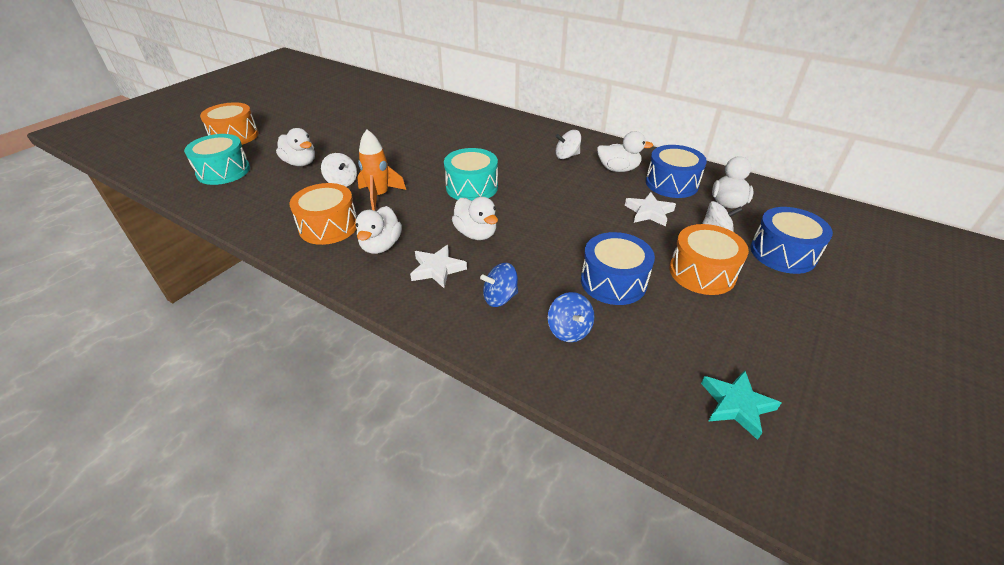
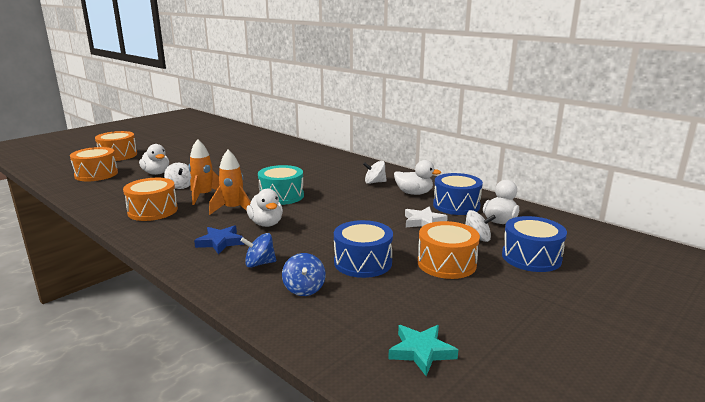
camera: 10 degrees right, 20 degrees down
(223, 171) = (96, 174): turquoise drum -> orange drum
(381, 246) = (185, 225): white duck -> none
(426, 214) = (233, 209): none -> orange rocket
(437, 269) = (220, 242): white star -> blue star

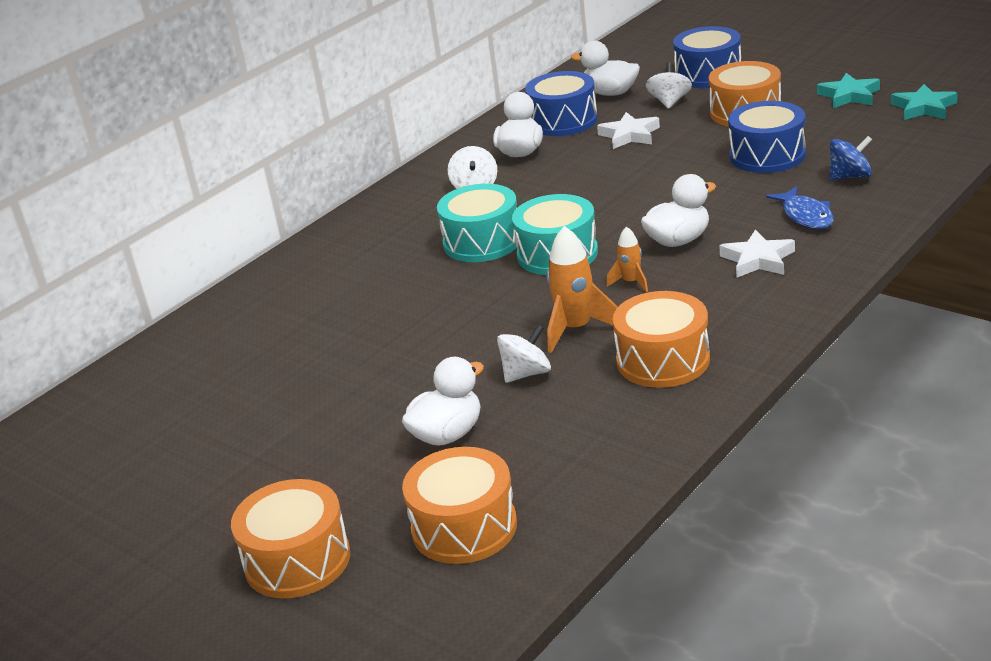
camera: 90 degrees left, 10 degrees up
(220, 242) = (758, 260): blue star -> white star
(233, 209) = (631, 282): orange rocket -> orange rocket, size x0.57
(259, 263) = (806, 216): blue spinning top -> blue fish
(311, 182) = (482, 242): none -> turquoise drum
(466, 315) = (849, 95): none -> turquoise star

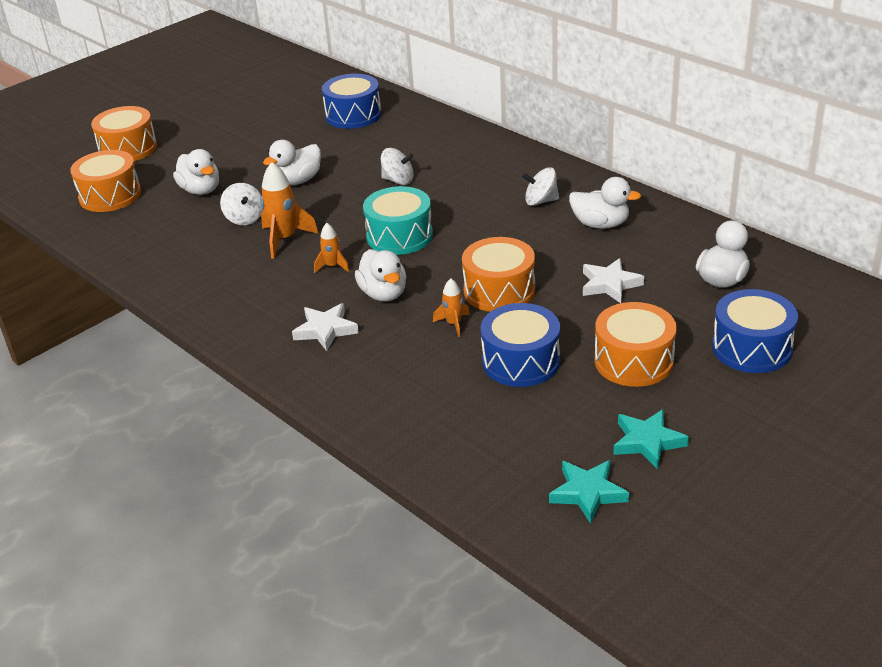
camera: 95 degrees right, 5 degrees up
(422, 354) = (297, 181): none -> white duck
(482, 242) = (441, 204): turquoise drum -> none
(563, 121) = (662, 249): blue drum -> blue drum (353, 115)
(663, 360) = (218, 272): orange drum -> orange drum (499, 290)
(669, 102) = (683, 315): white spinning top -> white spinning top (398, 180)
(720, 195) = (453, 324): none -> orange rocket
(806, 216) = (384, 366): blue fish -> none
(850, 176) = (445, 406): blue spinning top -> none

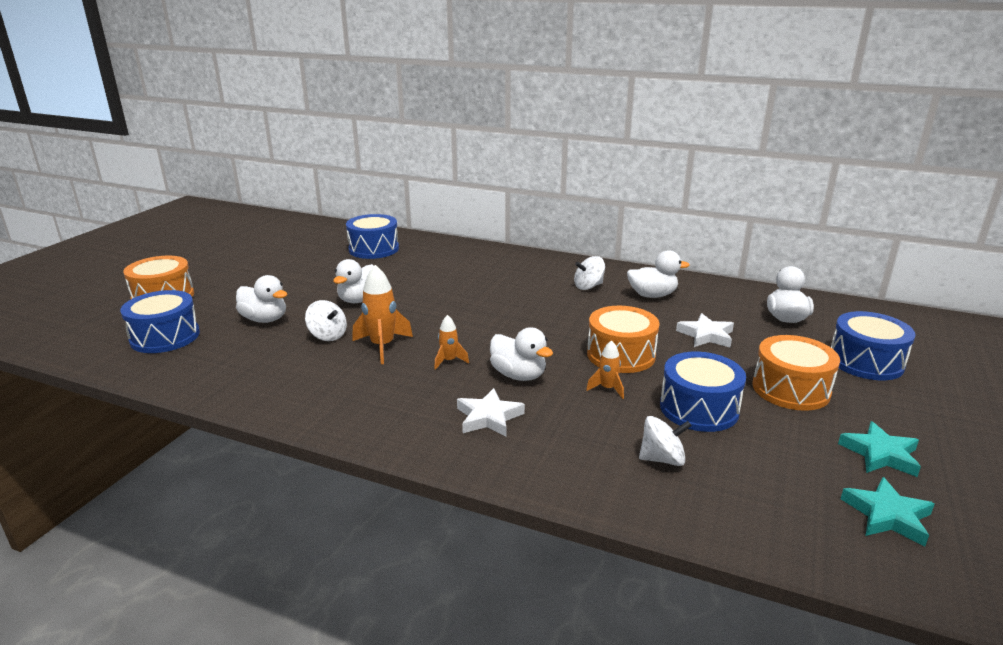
camera: 25 degrees left, 10 degrees down
(110, 195) = (165, 337): orange drum -> blue drum
(398, 180) = (453, 288): white spinning top -> white spinning top (662, 459)
(399, 236) = (492, 327): turquoise drum -> none

